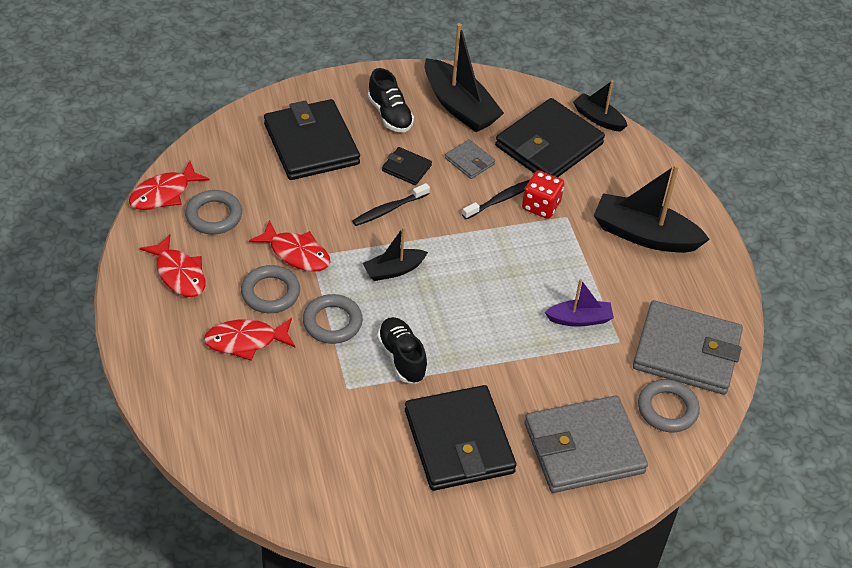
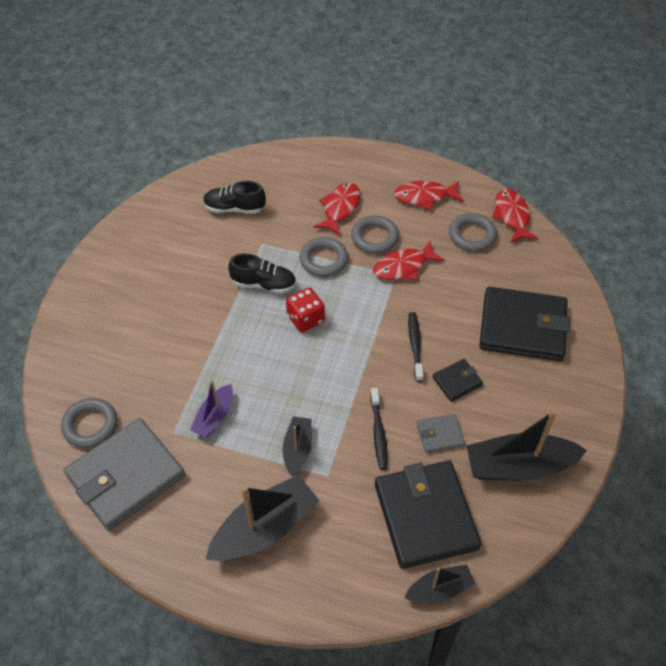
camera: 125 degrees right, 5 degrees up
(390, 115) = (533, 402): black shoe -> black shoe (234, 208)
(394, 270) = (348, 318): black boat -> black boat (297, 449)
(458, 442) = (172, 282): black wallet -> none
(541, 206) = (352, 462): red dice -> red dice (305, 319)
(583, 448) = (107, 350): grey wallet -> none

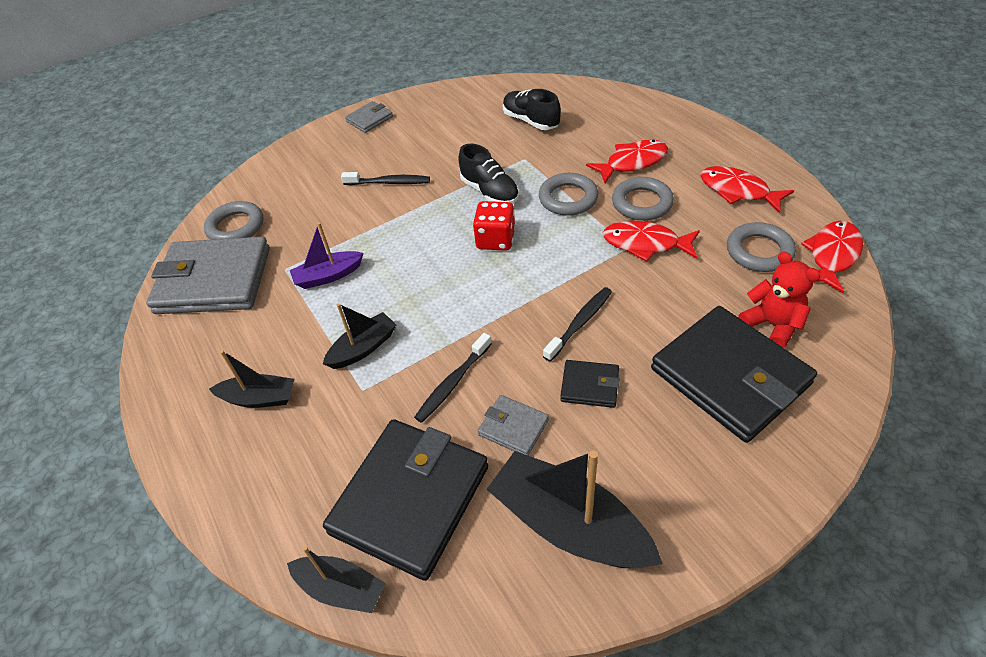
camera: 45 degrees right, 5 degrees down
(97, 271) = (369, 119): none -> grey wallet
(178, 318) = (389, 182): none -> black toothbrush
(265, 528) = (259, 398): black boat -> black boat, size x0.56
(518, 281) = (772, 325): none -> red teddy bear

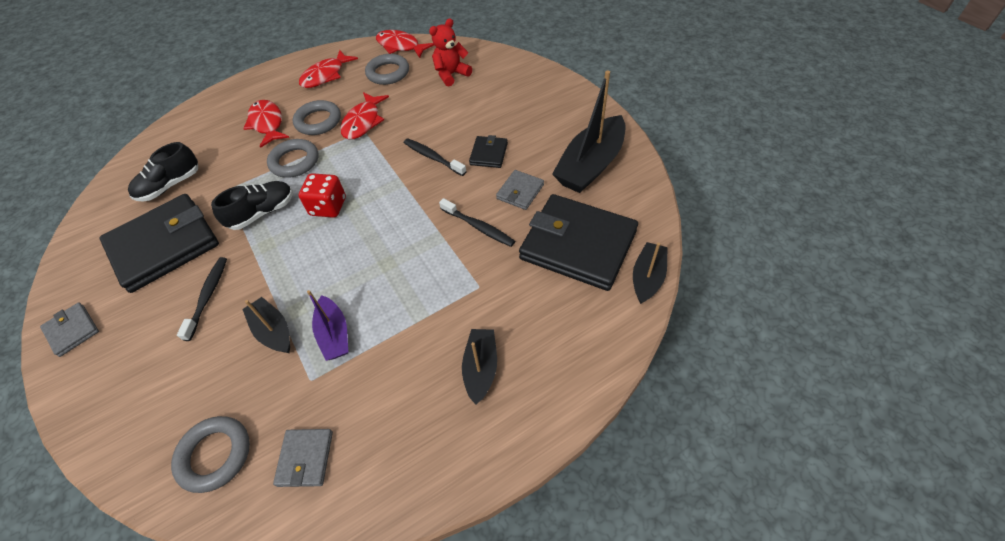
camera: 90 degrees left, 5 degrees up
(213, 280) = (305, 458): grey wallet -> grey wallet, size x0.45
(363, 348) = (434, 291): black boat -> black boat (273, 331)
(729, 376) = (488, 94): black wallet -> black wallet (164, 245)

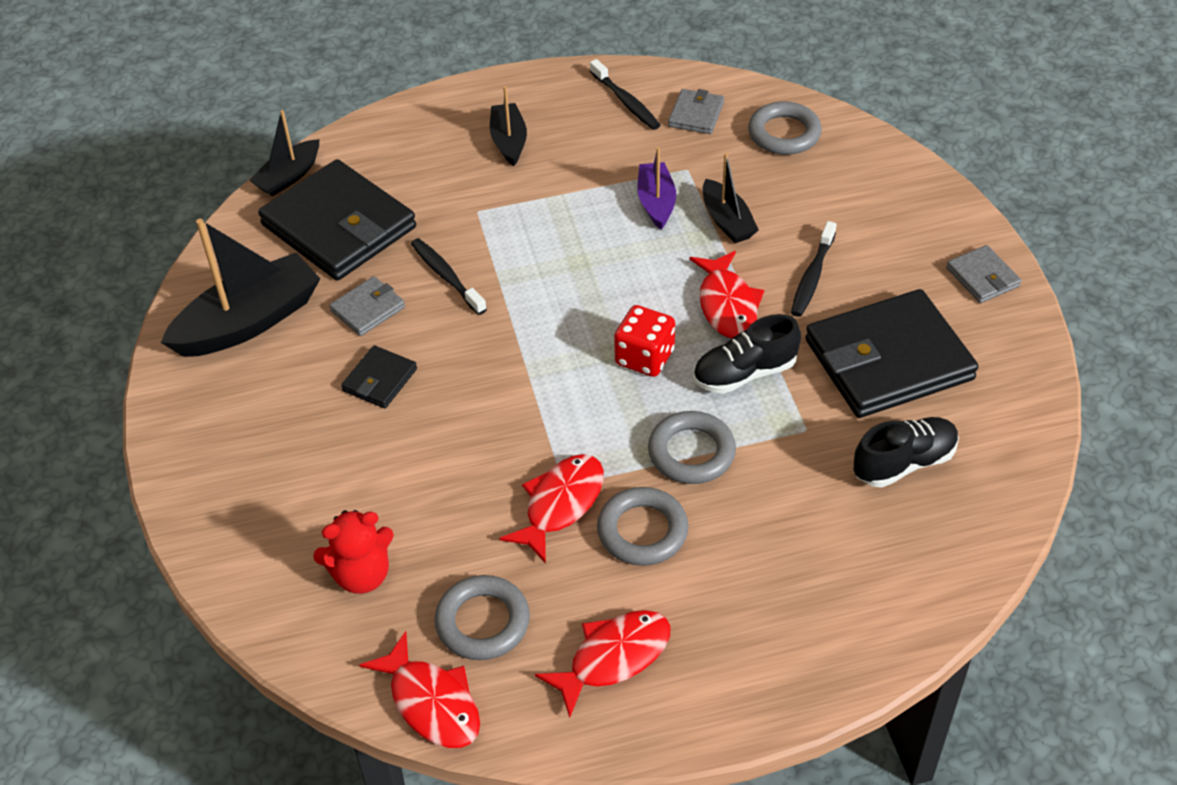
camera: 165 degrees left, 5 degrees down
(267, 124) = (740, 554): red fish -> red fish (727, 305)
(433, 157) = (466, 397): black toothbrush -> black toothbrush (626, 102)
(481, 368) = (509, 141): black boat -> black boat turned 150 degrees clockwise

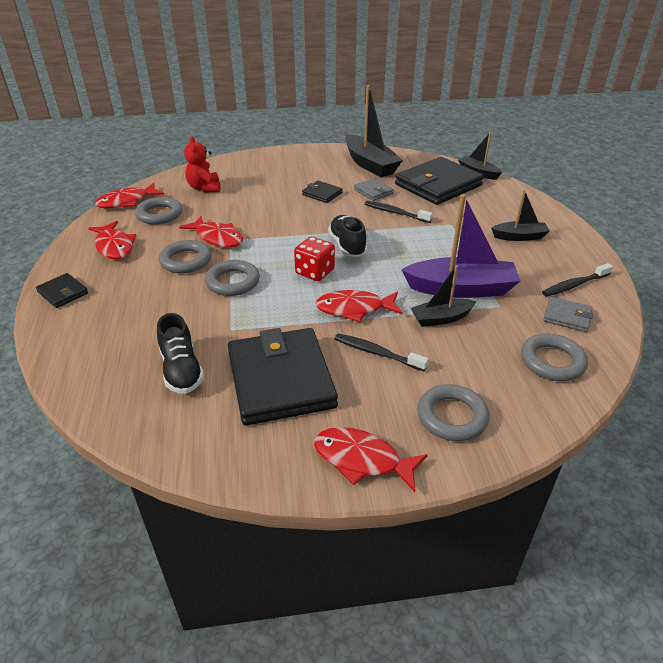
camera: 95 degrees right, 10 degrees down
(446, 276) = (395, 213): black toothbrush -> black toothbrush turned 120 degrees counterclockwise
(656, 202) = (461, 289): purple boat -> purple boat, size x1.77
(744, 373) = (289, 309): black shoe -> black shoe (347, 245)
(772, 681) = (63, 293): none -> black wallet
(897, 212) = (452, 416): none -> grey ring
(982, 277) = (362, 459): grey wallet -> red fish

